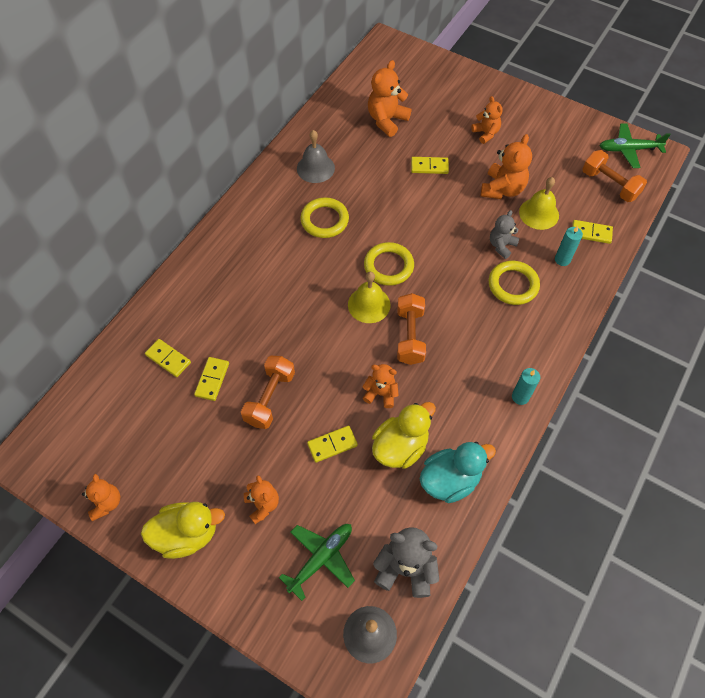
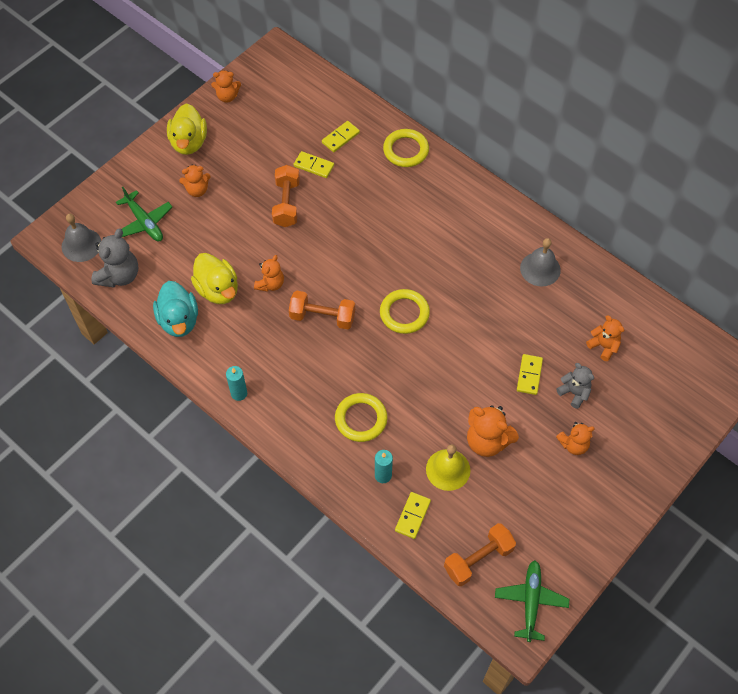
camera: 100 degrees right, 0 degrees up
(270, 398) = (286, 204): orange dumbbell -> orange dumbbell turned 60 degrees clockwise
(324, 220) = (470, 268): yellow ring -> yellow ring (406, 150)
(332, 444) = (233, 242): yellow domino -> none
(369, 304) = (363, 290): yellow bell -> none
(387, 120) = (603, 346): orange teddy bear -> orange teddy bear, size x0.64
(501, 246) = (411, 421): grey teddy bear -> grey teddy bear (574, 393)

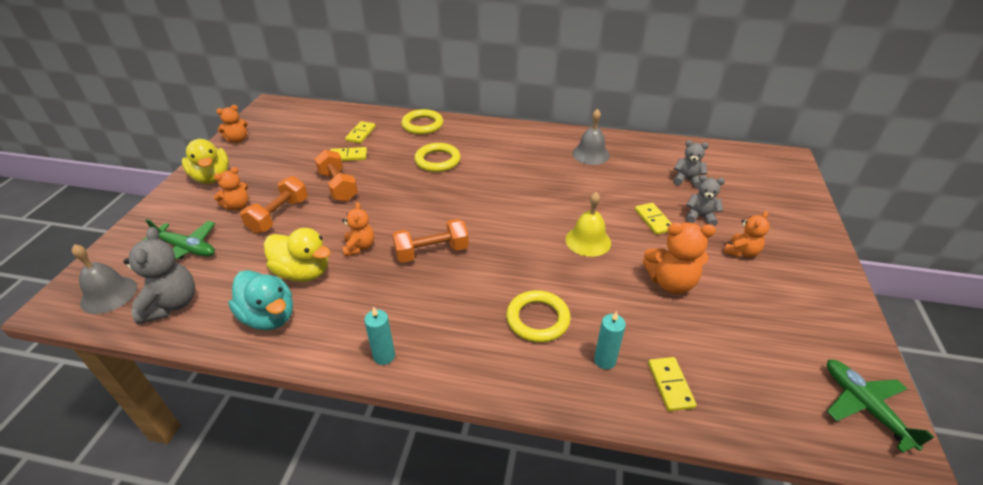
camera: 30 degrees left, 20 degrees down
(404, 313) = (508, 220): yellow ring -> yellow ring (437, 160)
(448, 469) = (661, 323): yellow bell -> yellow bell (588, 241)
(478, 559) = (774, 393): orange dumbbell -> orange dumbbell (279, 216)
(603, 346) = (687, 180): orange teddy bear -> grey teddy bear

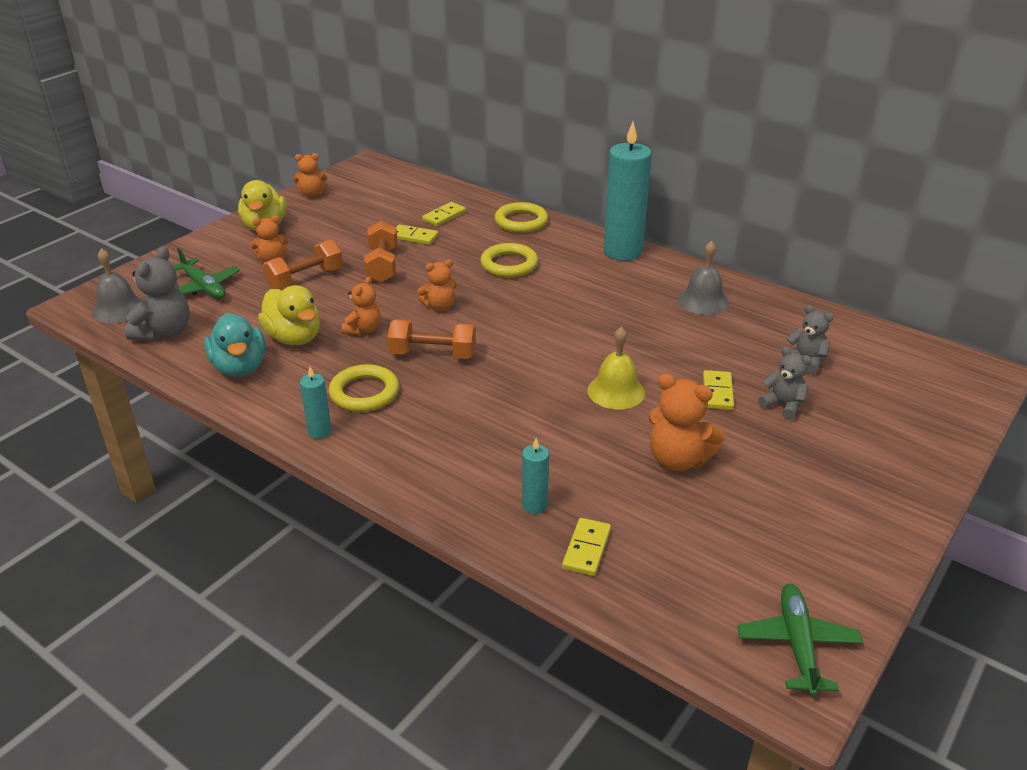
camera: 25 degrees right, 5 degrees down
(510, 131) = (623, 251): none -> turquoise candle
(537, 319) = (495, 447): yellow ring -> yellow ring (364, 393)
(741, 252) = (800, 456): orange teddy bear -> orange teddy bear (439, 306)

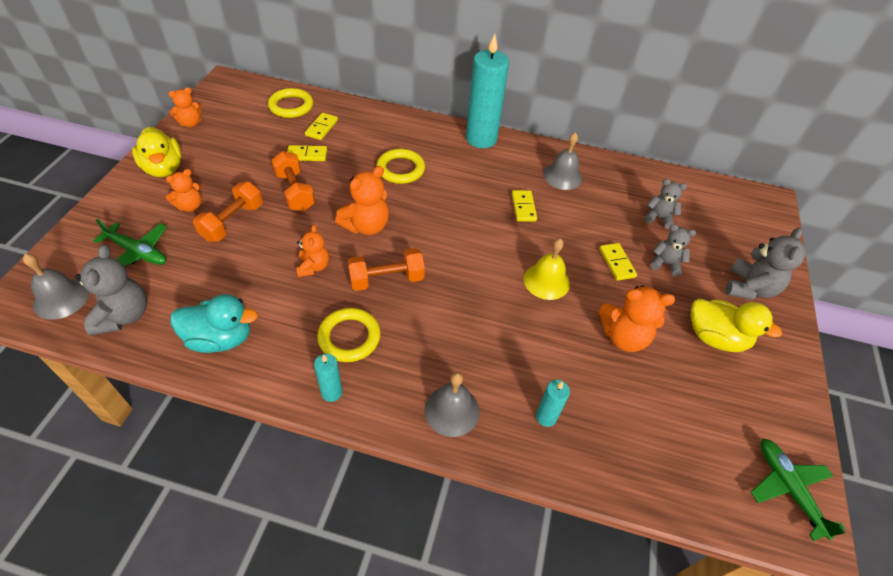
camera: 25 degrees left, 15 degrees up
(240, 367) = (220, 338): turquoise duck -> turquoise duck turned 45 degrees counterclockwise
(294, 338) = (255, 291): yellow duck -> yellow duck (715, 337)
(433, 475) = (452, 410): none -> grey bell
(439, 306) = (366, 226): orange teddy bear -> orange teddy bear, size x1.57
(521, 221) = (388, 122): yellow ring -> yellow ring (291, 106)
(586, 549) = (606, 449): yellow domino -> yellow domino (523, 207)
(886, 451) = (749, 288): none -> grey teddy bear

